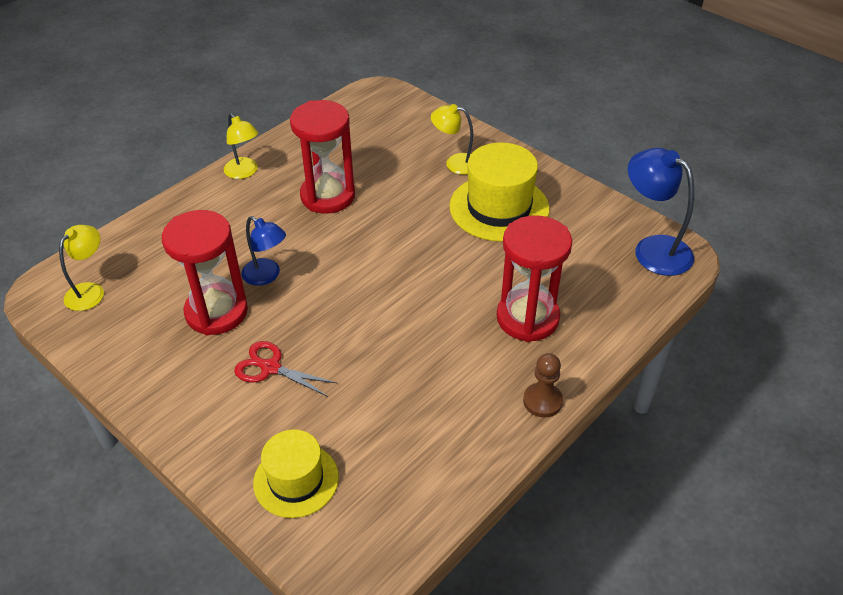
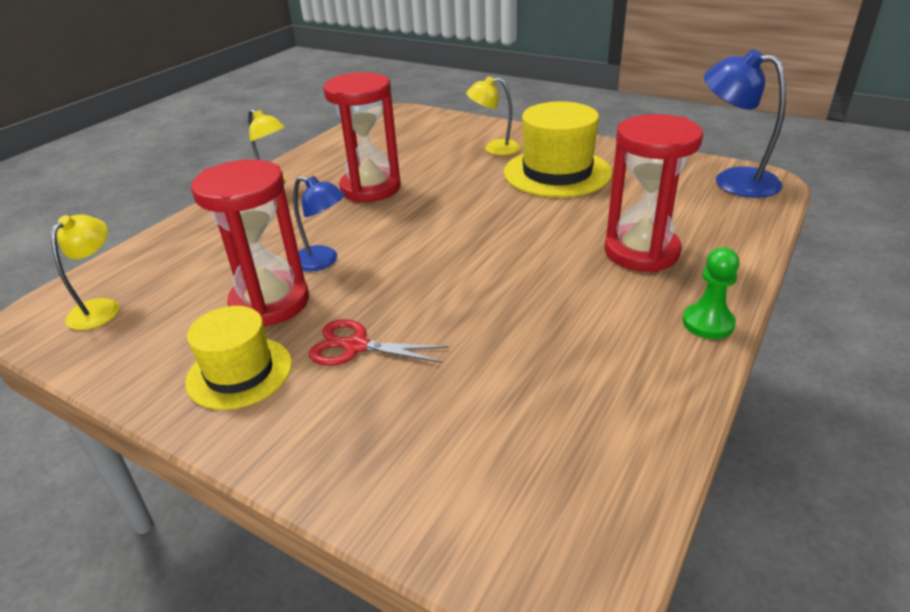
camera: 10 degrees left, 10 degrees down
(296, 480) = (434, 467): yellow hat -> yellow hat (239, 372)
(542, 401) = (708, 323): brown pawn -> green pawn

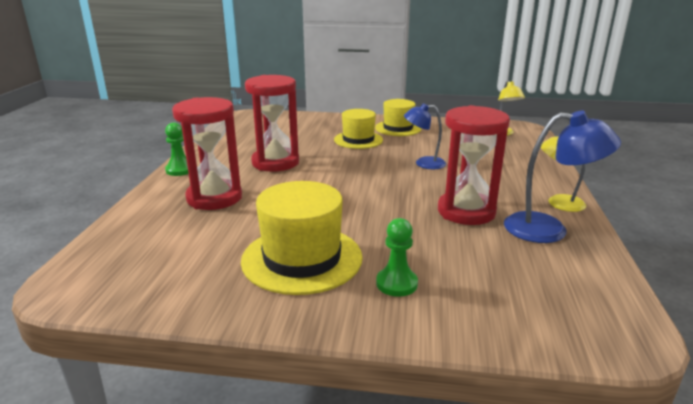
camera: 155 degrees right, 10 degrees down
(270, 303) = (423, 145): red hourglass -> red hourglass (275, 162)
(356, 346) = (358, 140): red scissors -> yellow hat
(494, 148) = (396, 283): yellow lamp -> green pawn
(733, 180) = (102, 281): blue lamp -> blue lamp (549, 229)

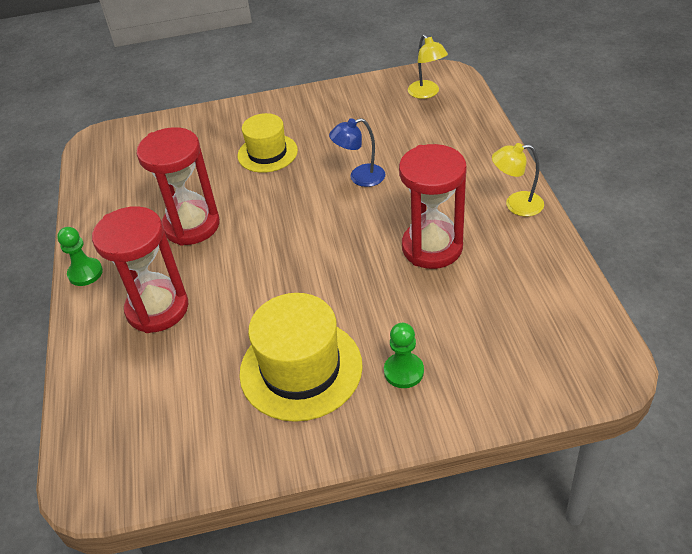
camera: 15 degrees left, 20 degrees up
(398, 128) = (304, 116): yellow hat -> none
(549, 229) = (517, 250): blue lamp -> none

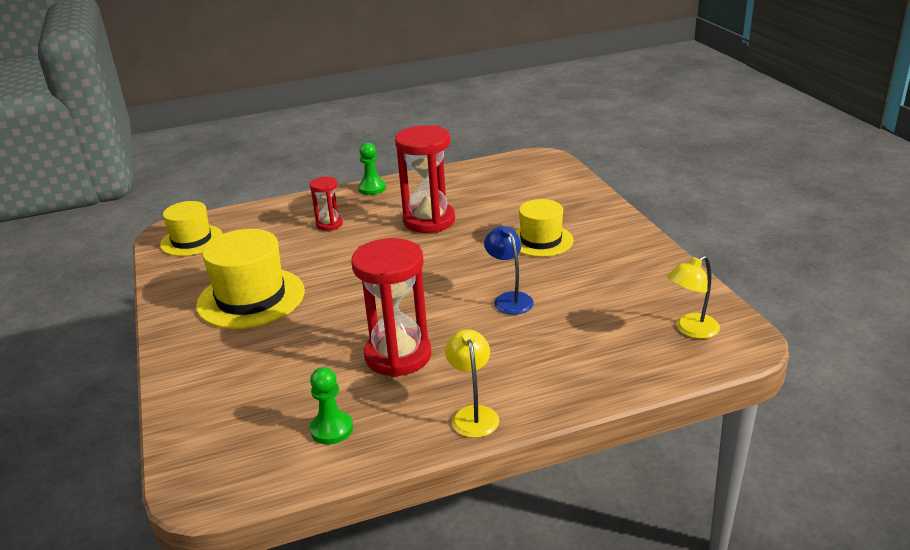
camera: 80 degrees right, 15 degrees down
(130, 454) = (191, 240): none -> yellow hat
(157, 309) = (329, 224): red hourglass -> red hourglass, size x0.51
(403, 371) = (235, 352): green pawn -> green pawn (331, 429)

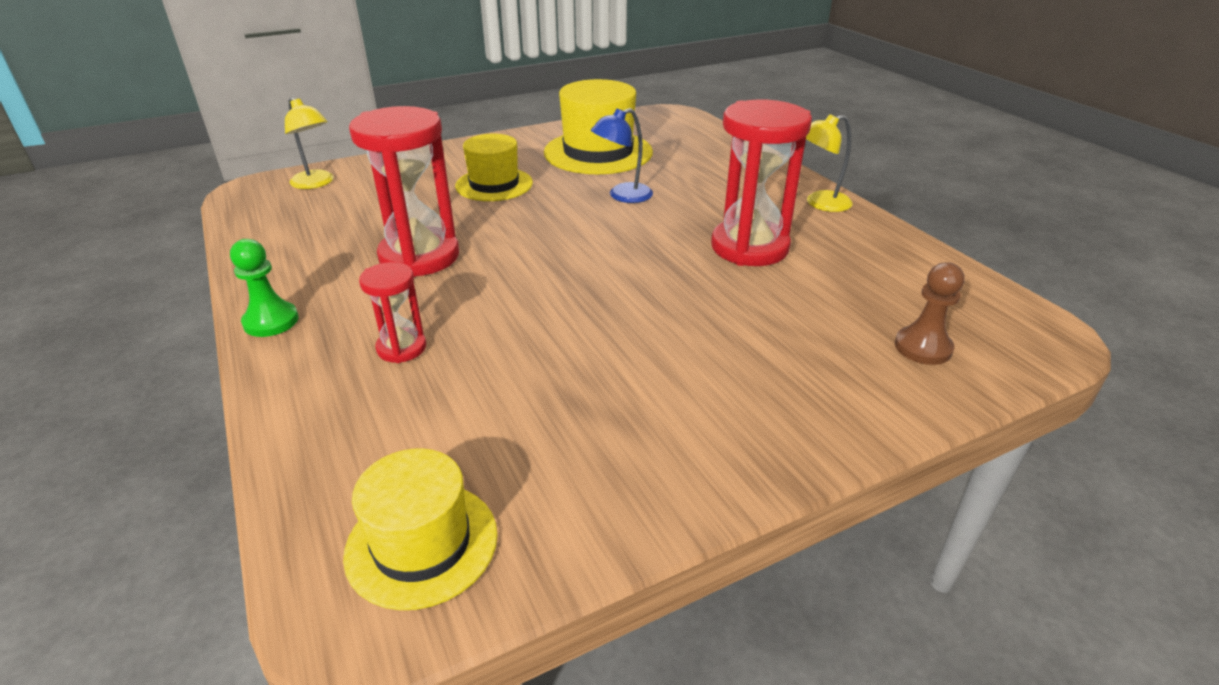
camera: 100 degrees left, 5 degrees up
(226, 415) = (923, 347): none -> brown pawn
(251, 298) = (652, 388): yellow hat -> yellow hat (598, 152)
(331, 429) = (892, 271): green pawn -> none
(691, 330) = (659, 127): yellow lamp -> yellow lamp (316, 183)

